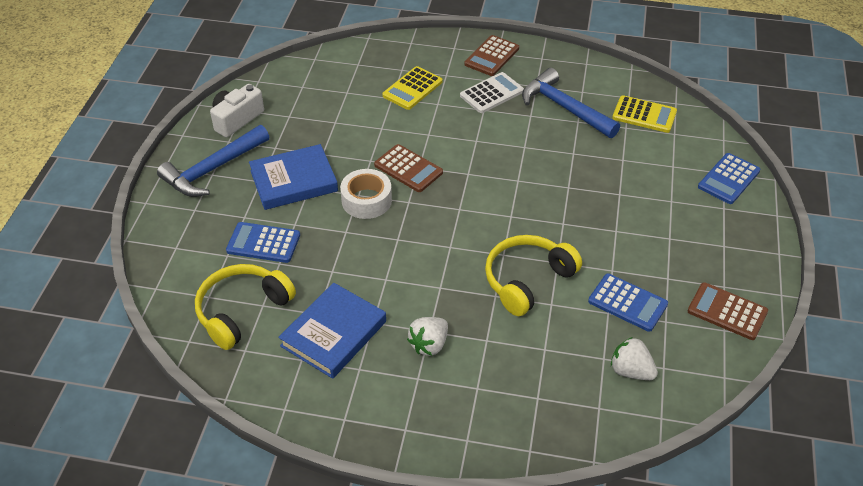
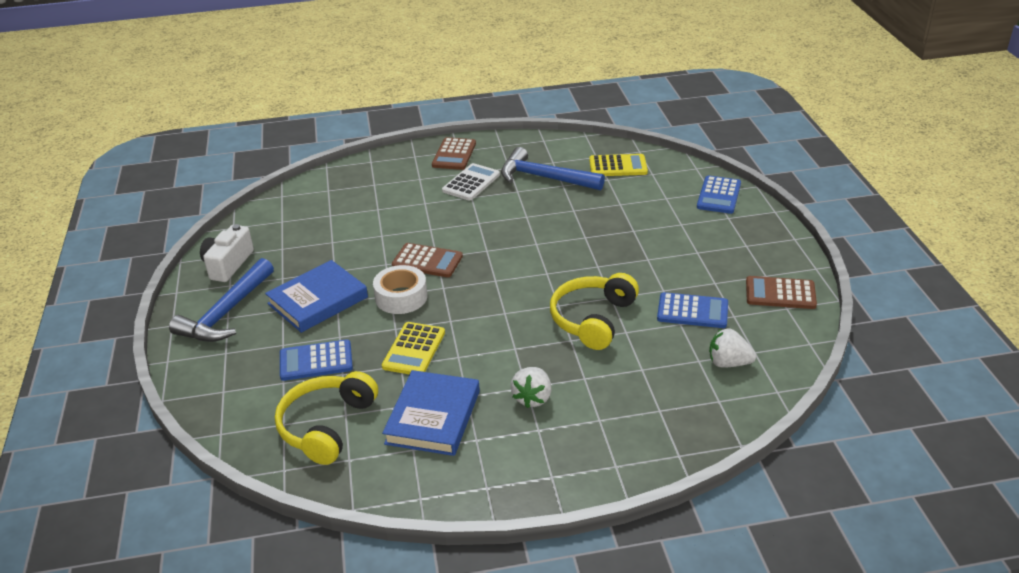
camera: 20 degrees left, 10 degrees down
(412, 89) = (393, 197): yellow calculator -> yellow calculator (414, 349)

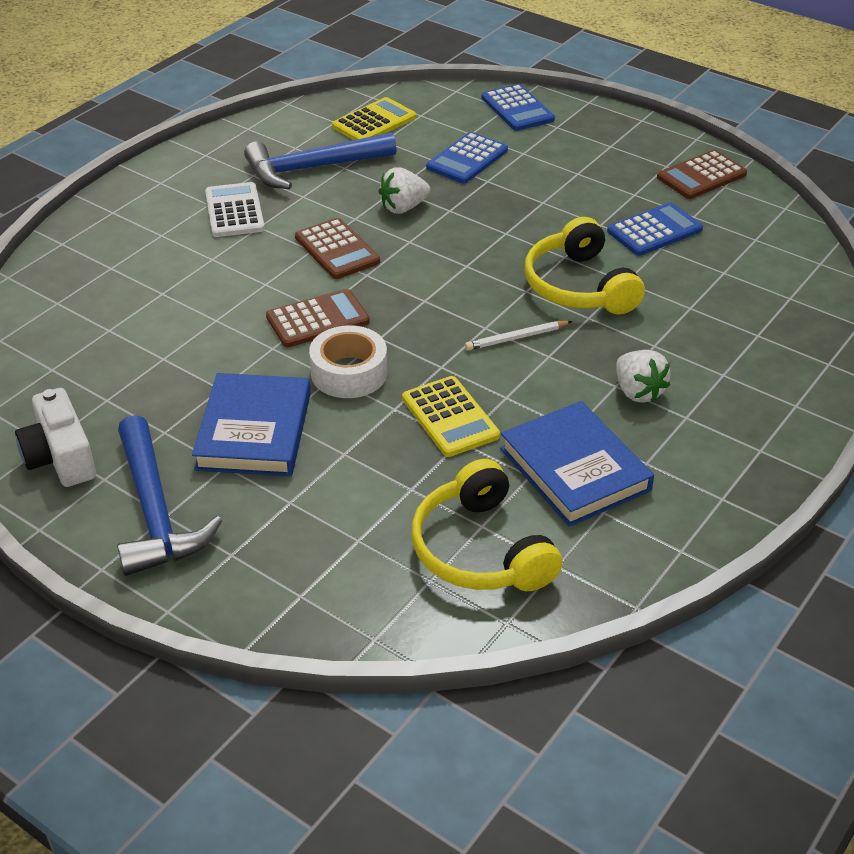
camera: 45 degrees left, 5 degrees up
(316, 361) = (360, 494): blue calculator -> blue calculator (467, 159)
(454, 154) = (162, 189): brown calculator -> brown calculator (337, 250)
(512, 328) = (516, 338): none -> white pencil
(728, 363) = (750, 260): white strawberry -> white strawberry (403, 208)

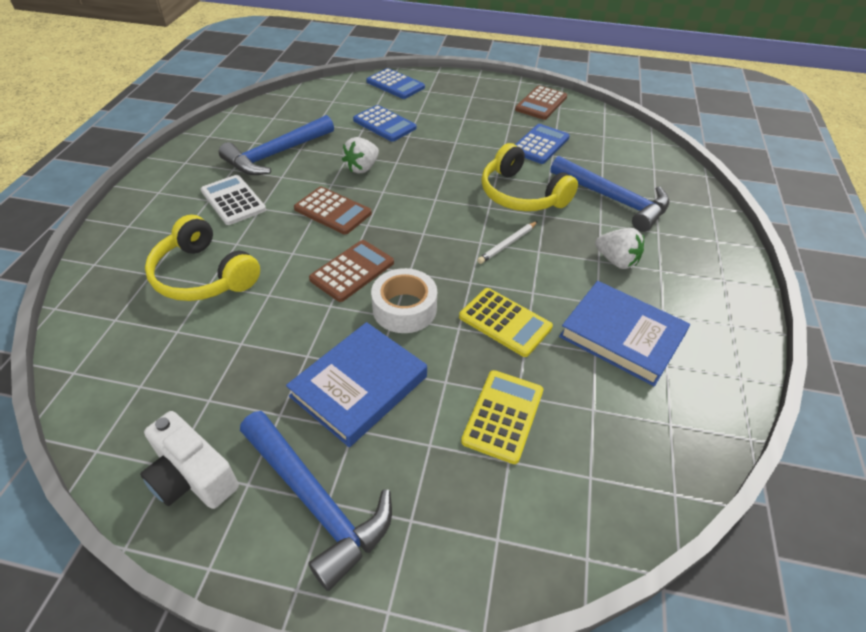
camera: 25 degrees left, 5 degrees up
(254, 431) = (359, 386): blue book -> blue book turned 60 degrees clockwise
(374, 122) = (302, 112): yellow calculator -> yellow calculator (503, 416)
(467, 159) = (384, 124): blue calculator -> blue calculator turned 60 degrees counterclockwise
(480, 550) = (608, 432): yellow headphones -> yellow headphones (203, 275)
(697, 322) = (613, 200): none -> blue hammer

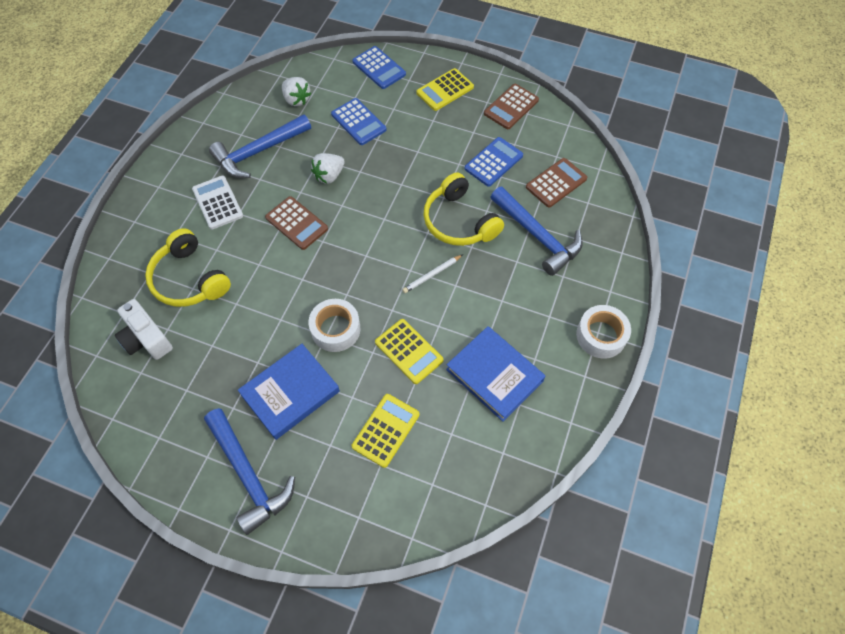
camera: 10 degrees right, 15 degrees up
(192, 476) = (172, 446): white camera -> white camera (146, 338)
(352, 271) = (302, 288): brown calculator -> brown calculator (556, 183)
(468, 96) = (445, 90): none -> yellow calculator
(616, 261) = (516, 302): white strawberry -> white strawberry (296, 99)
(729, 283) = (601, 335): none -> white tape

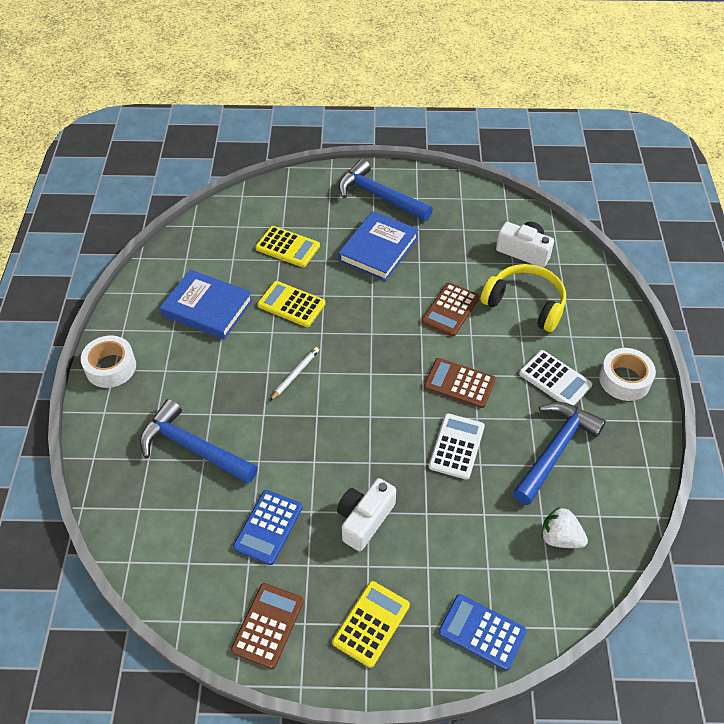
camera: 160 degrees right, 10 degrees down
(329, 175) = (456, 446): white strawberry -> white calculator
(335, 329) = (366, 303): white tape -> white tape (624, 380)
(358, 122) = (462, 530): blue calculator -> none
(386, 430) = (287, 247): yellow calculator -> yellow calculator turned 75 degrees counterclockwise
(423, 147) = (364, 520): none -> white camera
(459, 221) = (286, 438): yellow headphones -> none
(556, 183) = (182, 522): brown calculator -> brown calculator (450, 310)

